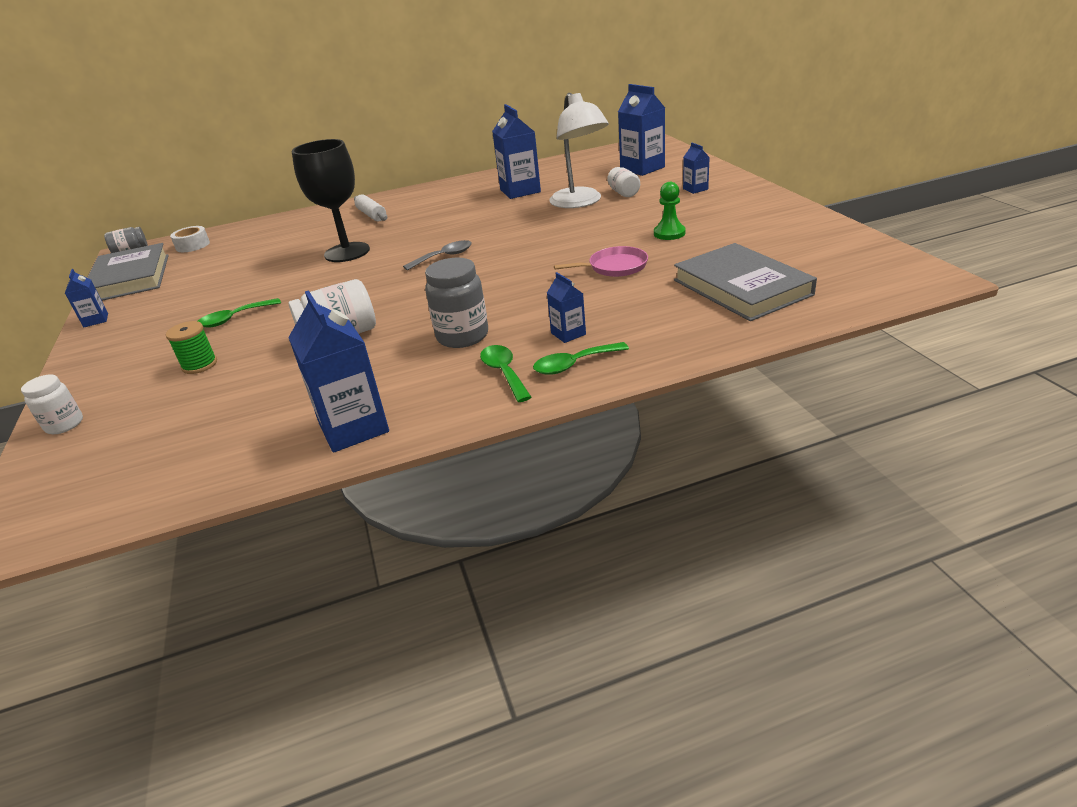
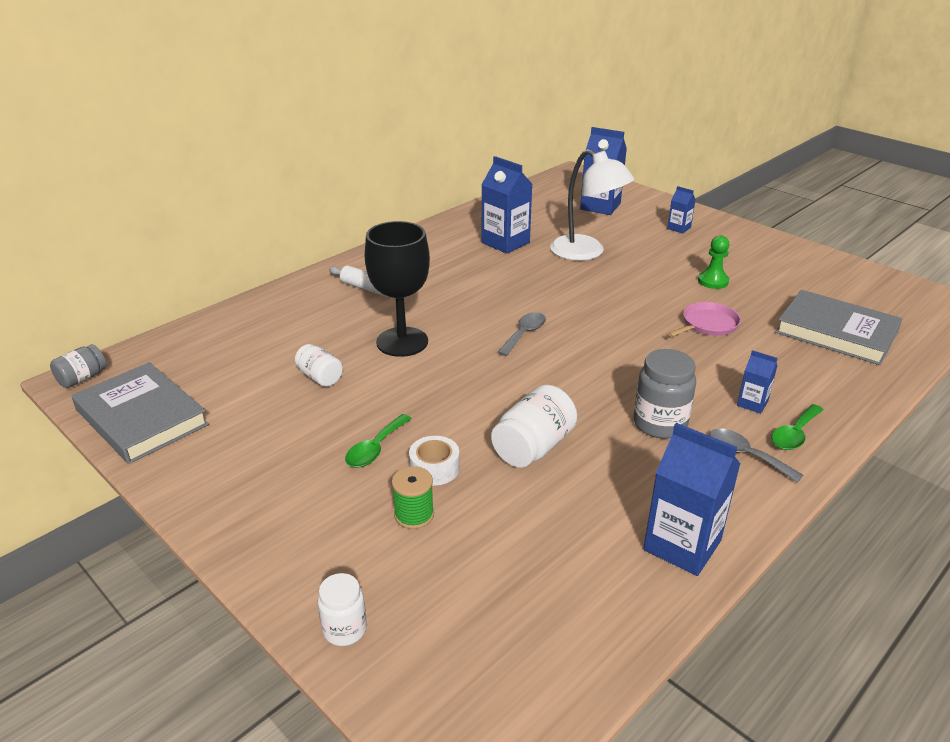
camera: 30 degrees left, 0 degrees up
(96, 320) = (178, 485): blue carton -> none
(193, 245) = (171, 357): white tape -> white tape (434, 468)
(504, 372) = (746, 455): green spoon -> grey spoon
(623, 193) = (616, 237): white jar -> white jar (320, 377)

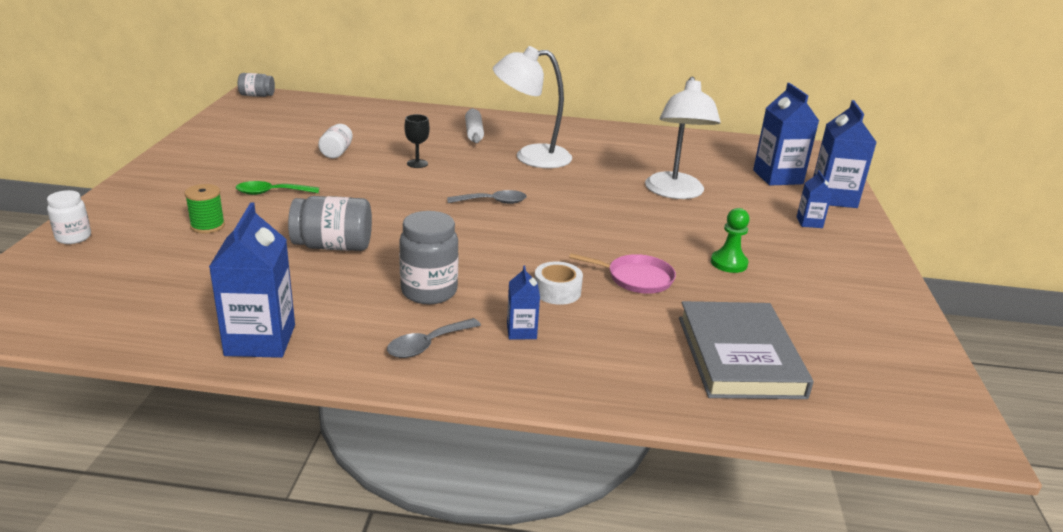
camera: 50 degrees right, 5 degrees down
(141, 417) = (234, 121): grey book -> none
(402, 342) = (417, 163): black goblet -> black goblet, size x0.45
(434, 468) = (268, 218): white tape -> white tape (557, 291)
(453, 282) = (531, 156): none -> white lamp
(505, 242) = (630, 157): blue carton -> blue carton (833, 198)
(533, 447) = (333, 246): white jar -> grey jar
(746, 455) = (427, 345): grey spoon -> grey spoon turned 135 degrees counterclockwise
(794, 434) = (494, 365): green spoon -> none

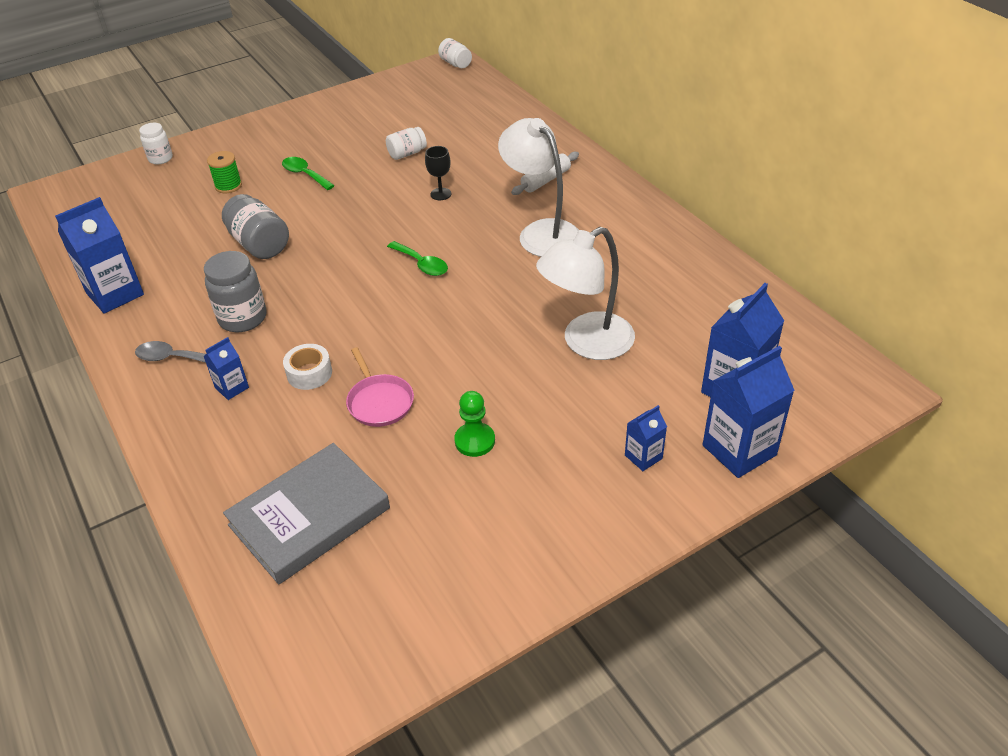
camera: 55 degrees right, 15 degrees up
(257, 95) = (455, 63): grey jar -> white jar
(493, 202) = (422, 264): grey spoon -> green spoon

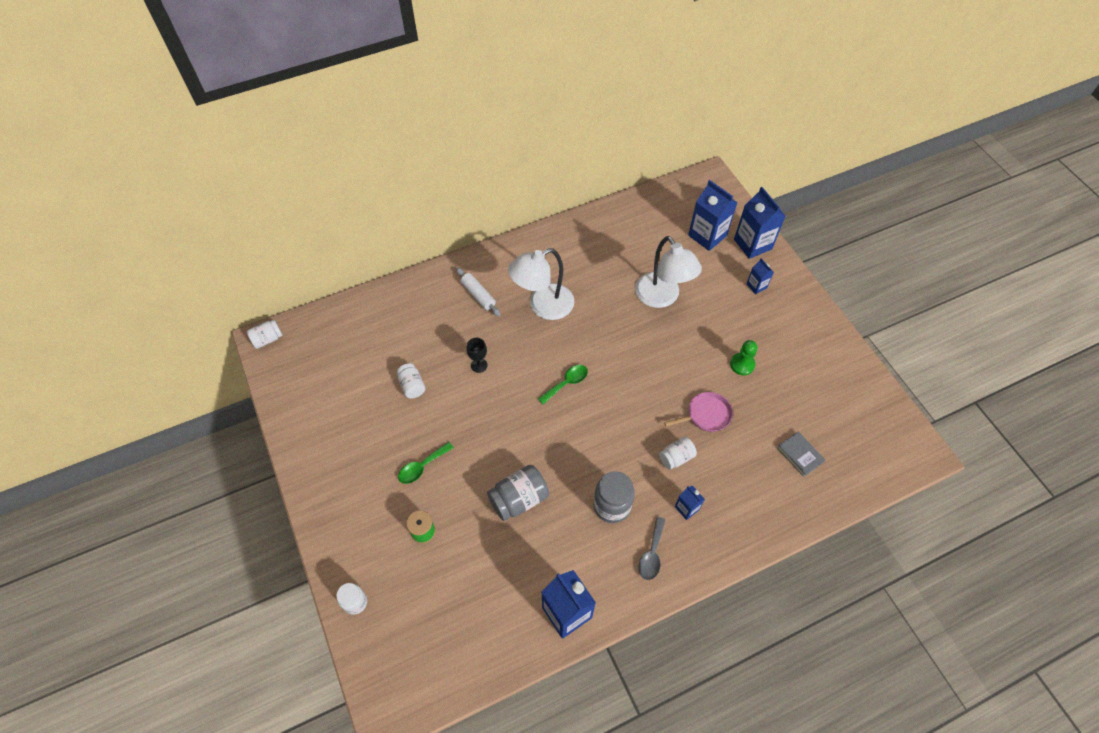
camera: 85 degrees left, 15 degrees up
(309, 373) = (676, 457): white tape -> white jar
(309, 516) = (800, 455): grey book -> grey book, size x0.48

